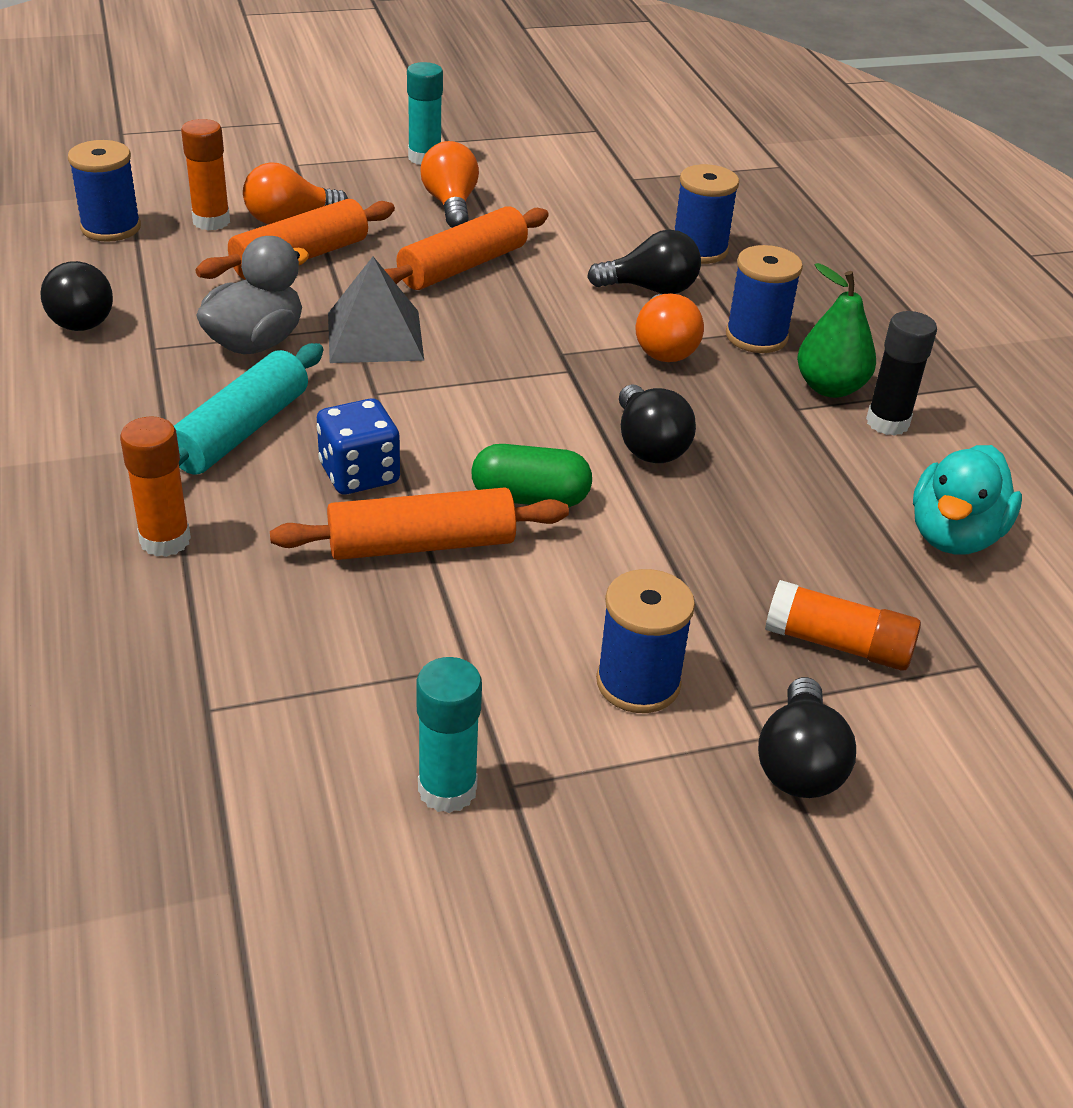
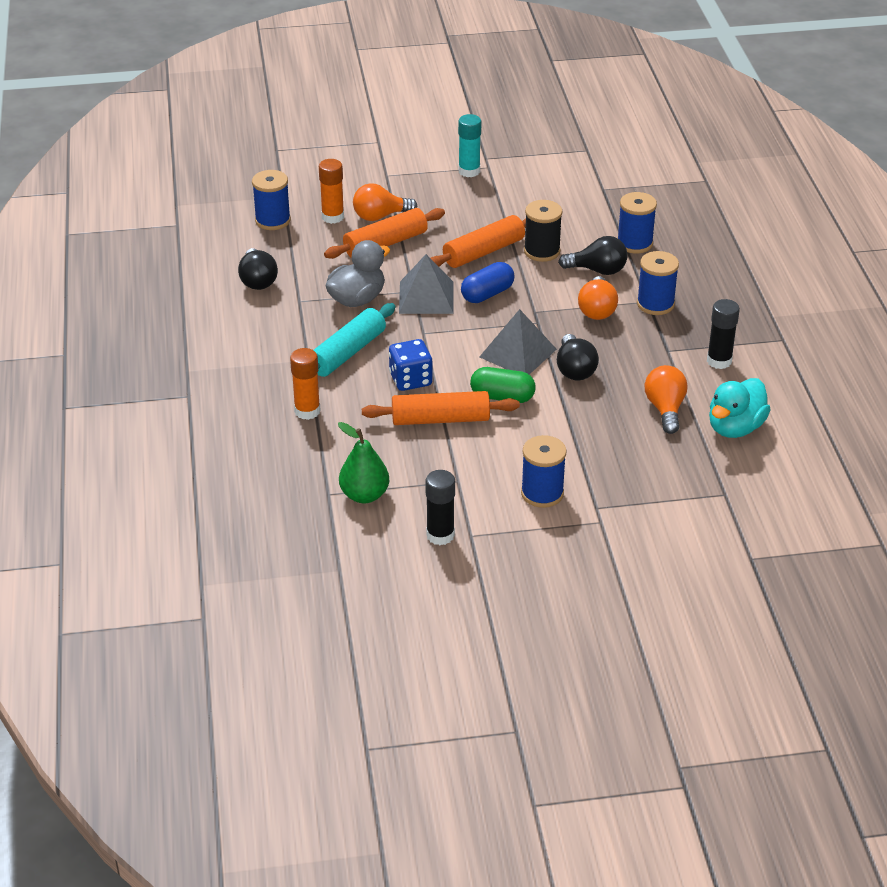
camera: 10 degrees right, 0 degrees up
(447, 789) = (440, 535): turquoise glue stick -> black glue stick
(450, 204) = (481, 207): orange light bulb -> orange light bulb (665, 409)
(478, 329) = (487, 294): none -> blue capsule
(544, 421) = (517, 353): none -> grey pyramid
(556, 264) = (542, 251): none -> black spool
(799, 764) = (614, 535): black light bulb -> none
(830, 387) = (691, 338): green pear -> green pear (364, 495)
(838, 644) = (651, 480): orange glue stick -> none

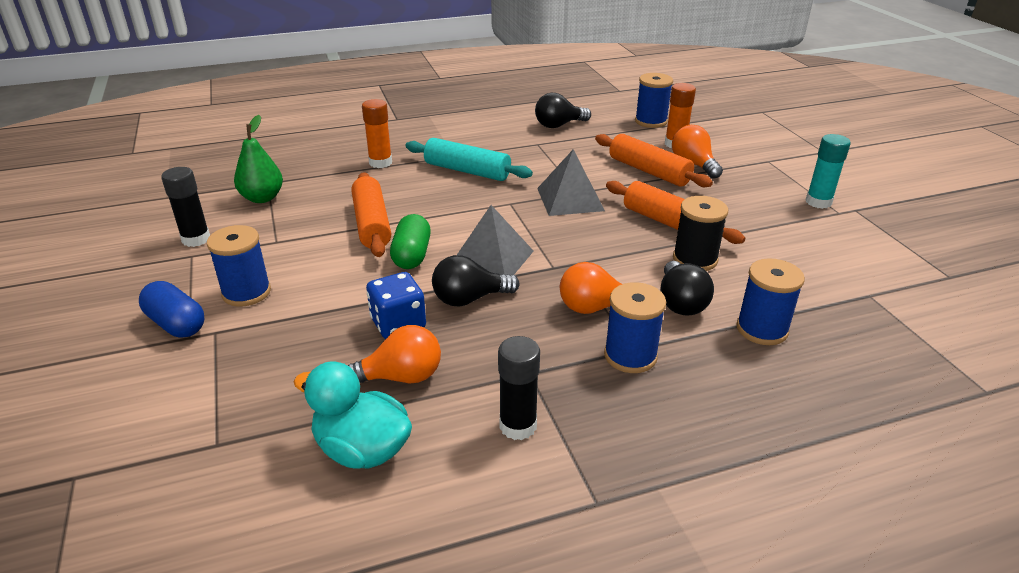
camera: 80 degrees right, 5 degrees down
(357, 299) = (551, 167): grey duck -> none
(410, 380) = (432, 203): blue dice -> blue dice (398, 324)
(487, 294) = (592, 232): blue capsule -> blue capsule (176, 324)

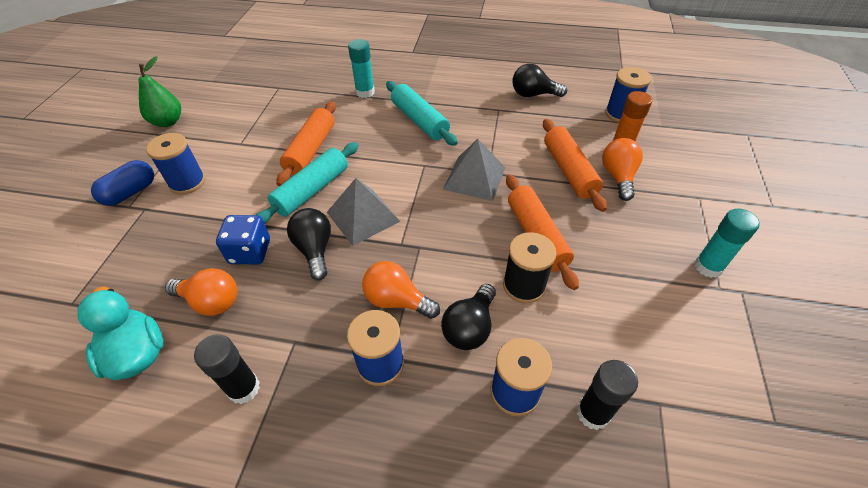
camera: 30 degrees right, 15 degrees up
(176, 324) = (130, 192): blue capsule -> blue capsule turned 60 degrees clockwise
(196, 239) = (198, 124): black glue stick -> black glue stick (593, 413)
(262, 198) = (264, 101): green pear -> green pear (168, 122)
(380, 163) = (365, 92): orange glue stick -> turquoise glue stick
(412, 255) = (312, 190): green capsule -> turquoise rolling pin
(469, 299) = (315, 249): black light bulb -> black light bulb turned 60 degrees clockwise

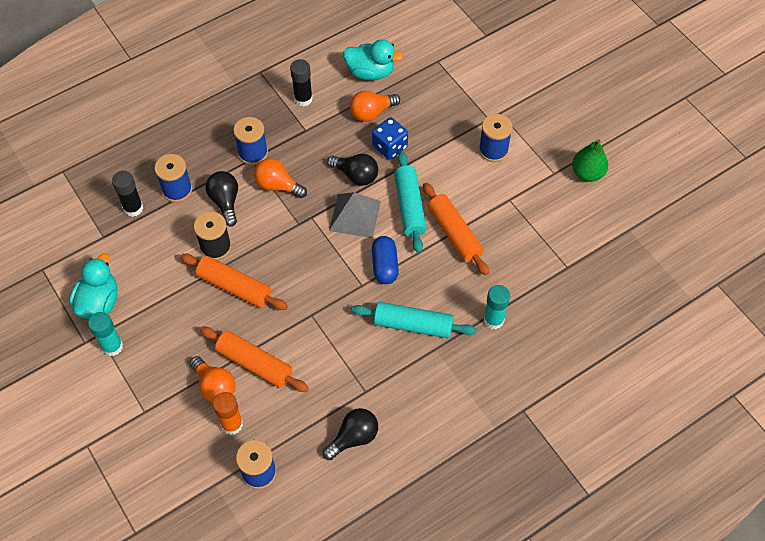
camera: 135 degrees right, 10 degrees up
(130, 192) = (514, 119): blue capsule -> blue capsule (385, 266)
(397, 300) = (277, 185): orange light bulb -> orange light bulb turned 135 degrees counterclockwise
(474, 178) = (315, 302): grey pyramid -> none
(704, 322) = (99, 302): none -> turquoise duck

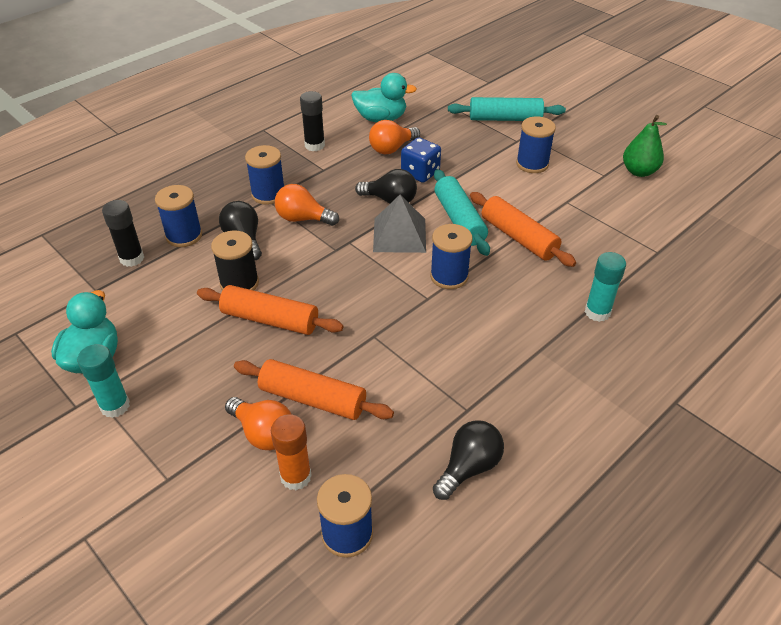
camera: 10 degrees left, 15 degrees down
(385, 266) = (449, 276): blue capsule -> blue spool
(413, 325) = (503, 330): turquoise rolling pin -> turquoise rolling pin (505, 119)

